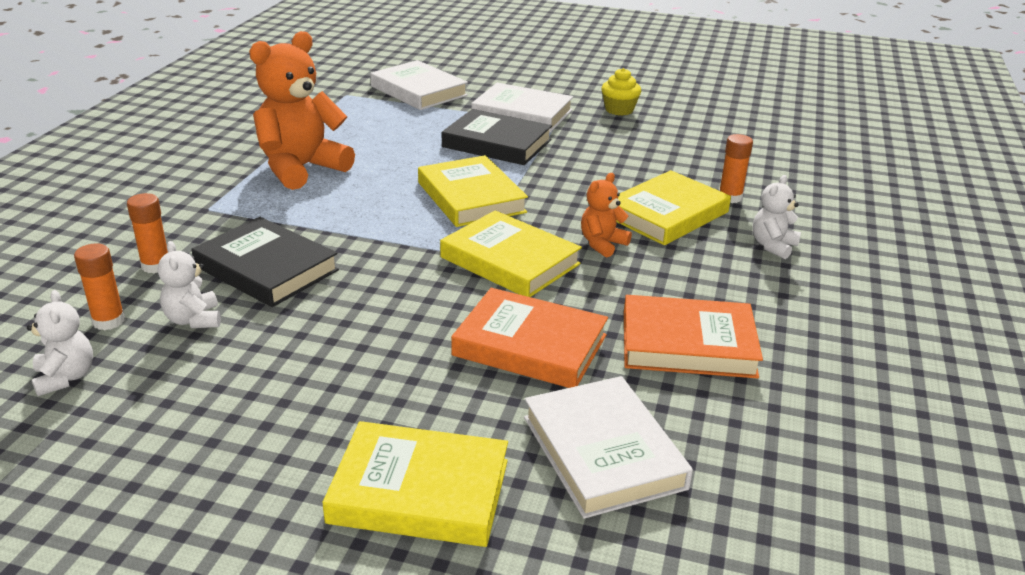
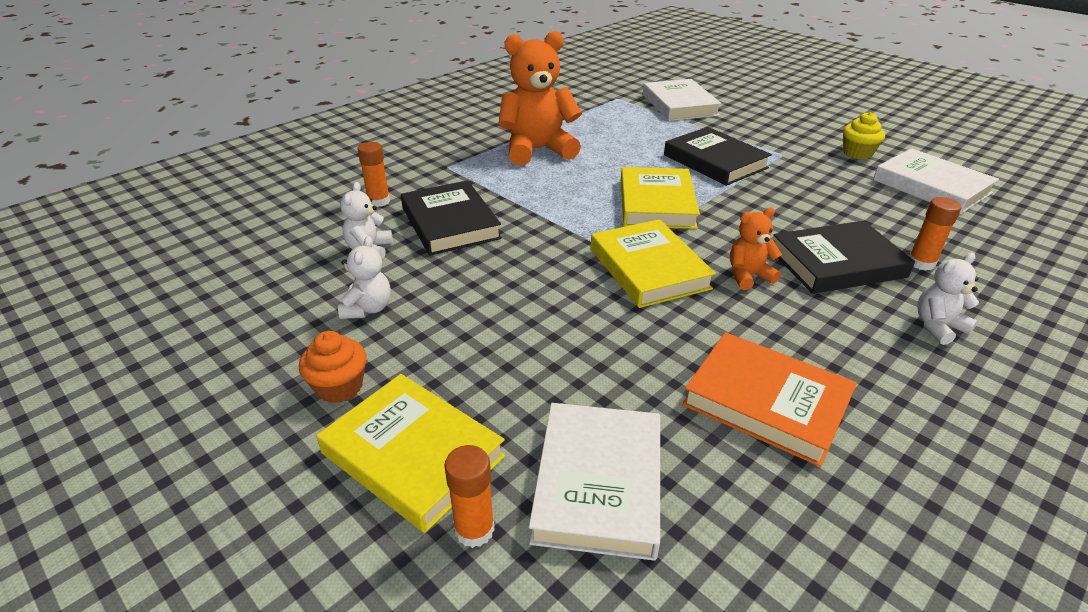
camera: 30 degrees right, 5 degrees up
(65, 377) = (257, 268): white teddy bear -> white teddy bear (368, 308)
(109, 321) = (316, 234): orange glue stick -> orange glue stick (474, 529)
(287, 461) = (339, 387): none -> orange cupcake
(522, 113) = (758, 140): white book -> white book (931, 186)
(530, 345) = (608, 352): orange book -> none
(666, 214) = (837, 263): yellow book -> black book

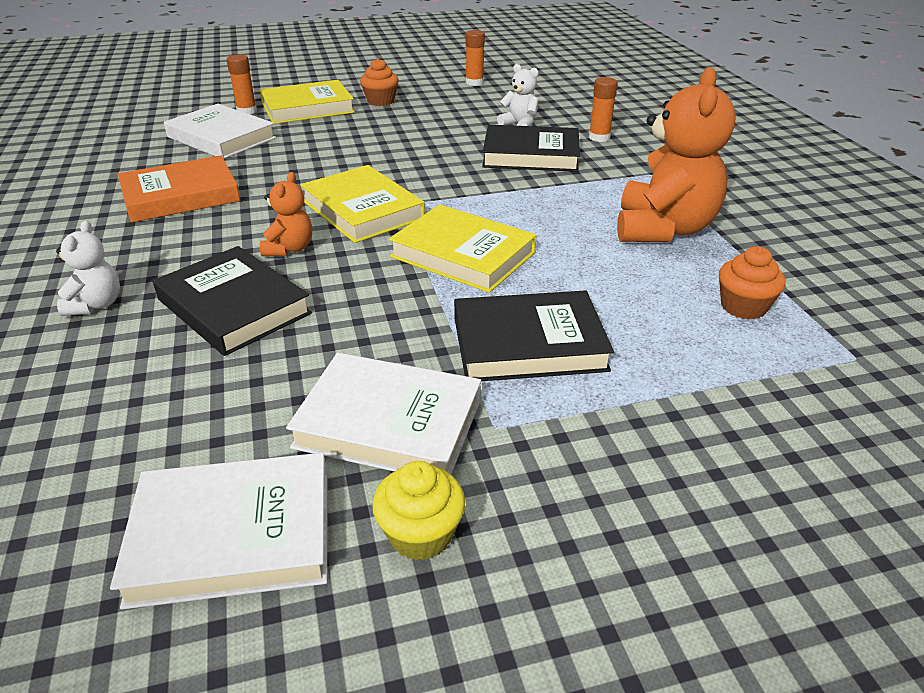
camera: 120 degrees right, 0 degrees up
(368, 308) = (444, 115): white teddy bear -> none
(604, 121) = (743, 307): none -> orange cupcake
(649, 268) = (362, 210): yellow book -> yellow book turned 45 degrees clockwise
(679, 105) = (795, 420): white book -> white book (389, 423)
(837, 263) = (234, 306): black book -> black book turned 60 degrees counterclockwise
(921, 263) = (152, 363): orange glue stick -> orange glue stick (474, 82)

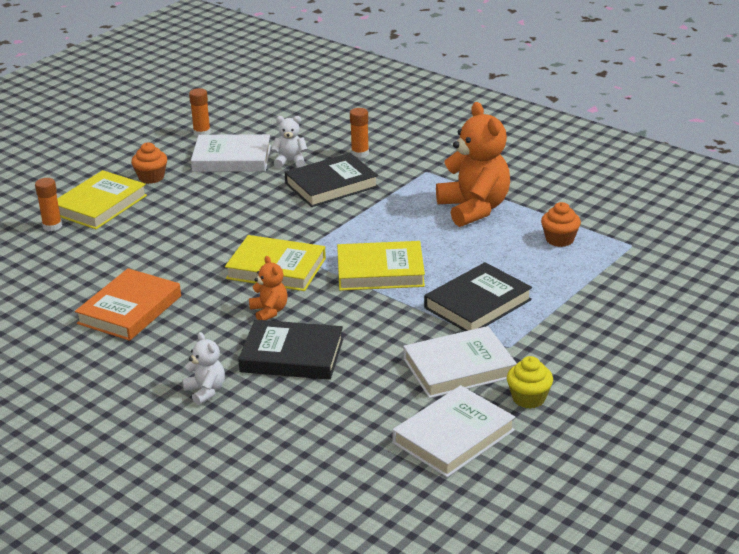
camera: 35 degrees left, 5 degrees down
(221, 137) = (75, 256): white book -> white book (232, 158)

